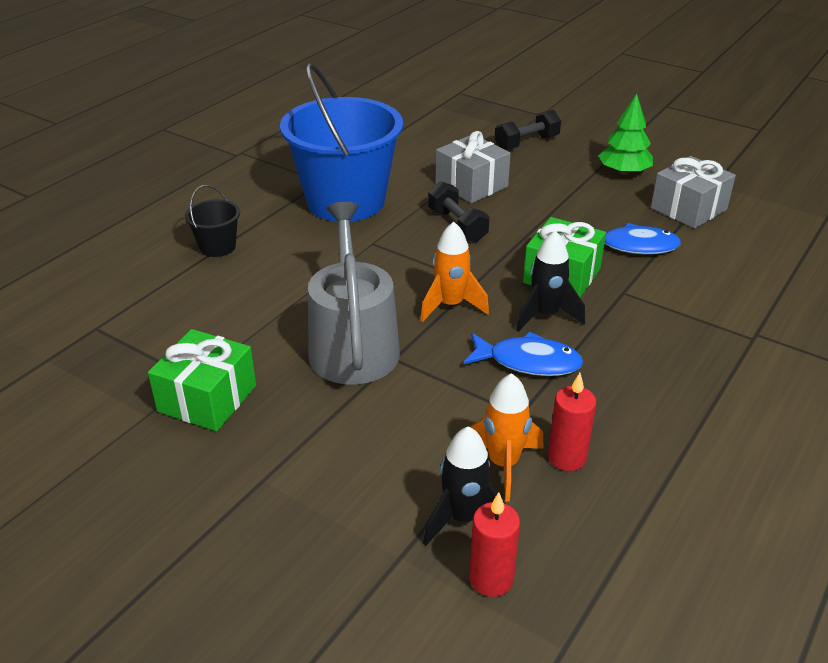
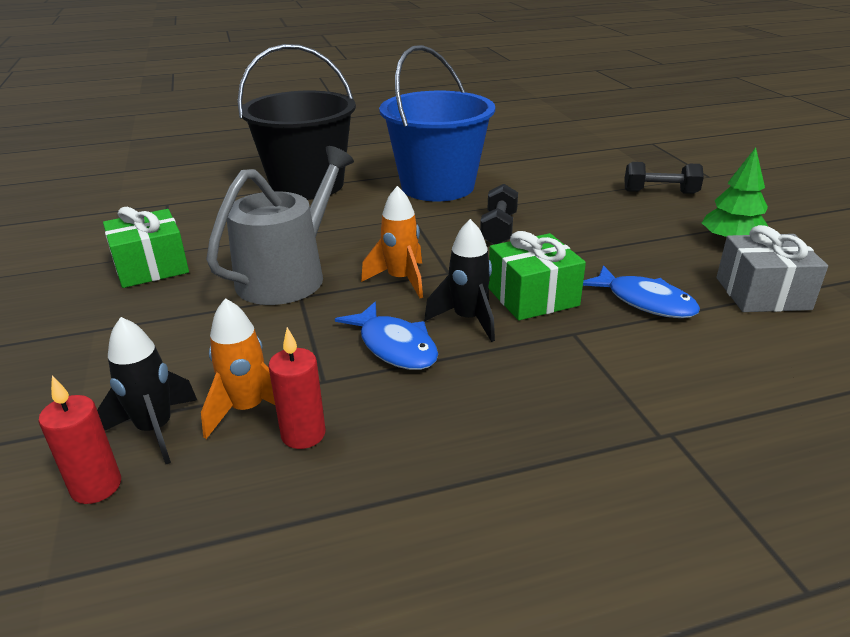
camera: 40 degrees right, 5 degrees down
(217, 247) = (307, 185): black bucket -> black bucket, size x2.35
(471, 185) = (558, 206): grey gift -> none

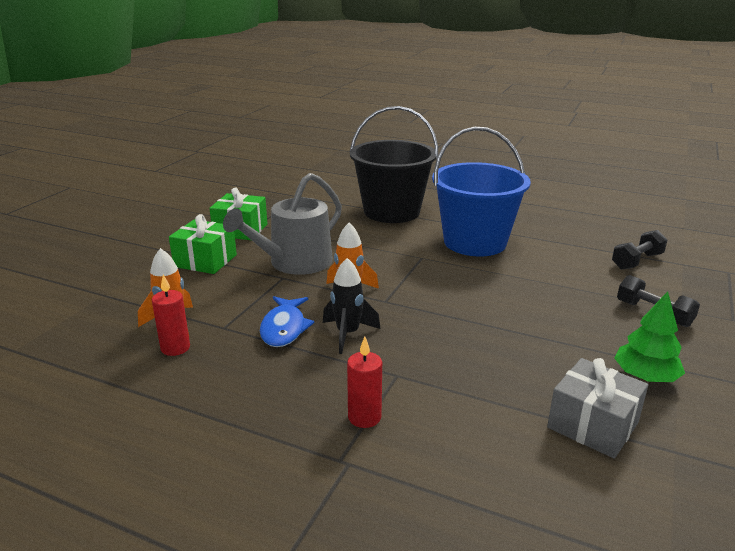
camera: 40 degrees right, 5 degrees down
(96, 486) = (76, 324): red candle -> red candle (364, 417)
(156, 430) = (127, 312): black rocket -> none
(288, 275) = (295, 263): grey watering can -> grey watering can turned 150 degrees clockwise
(499, 229) = (466, 288): black dumbbell -> black dumbbell (637, 261)
(533, 297) = (411, 340): green gift -> green gift (205, 261)
(645, 301) = (483, 382): blue fish -> none

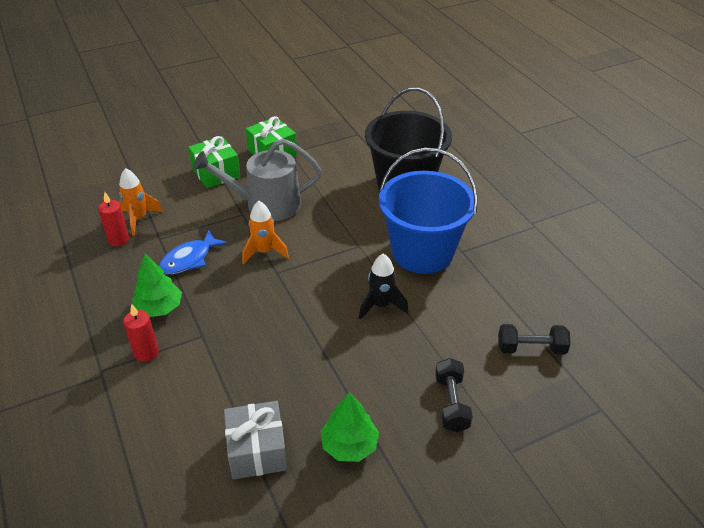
camera: 40 degrees right, 15 degrees up
(316, 377) = (159, 308): none -> green tree
(348, 334) = (217, 286): black rocket -> black rocket (381, 305)

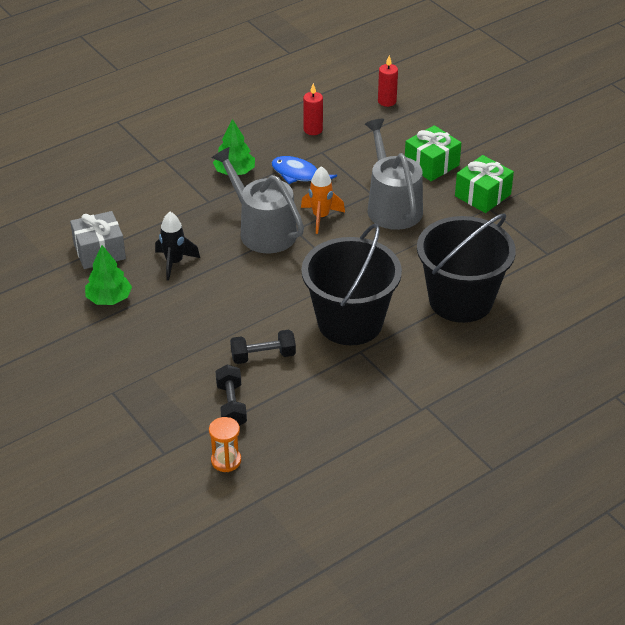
camera: 80 degrees right, 0 degrees up
(139, 219) = (344, 134): orange rocket -> none
(146, 353) = (185, 176): red candle -> red candle (387, 101)
(270, 296) = (263, 230): none -> grey watering can
(381, 305) = (266, 300): black rocket -> black rocket (174, 263)
(422, 252) = (350, 322): blue bucket -> black bucket
(451, 403) = (158, 354): black dumbbell -> black dumbbell (263, 356)
(607, 360) = (226, 461): none -> orange hourglass

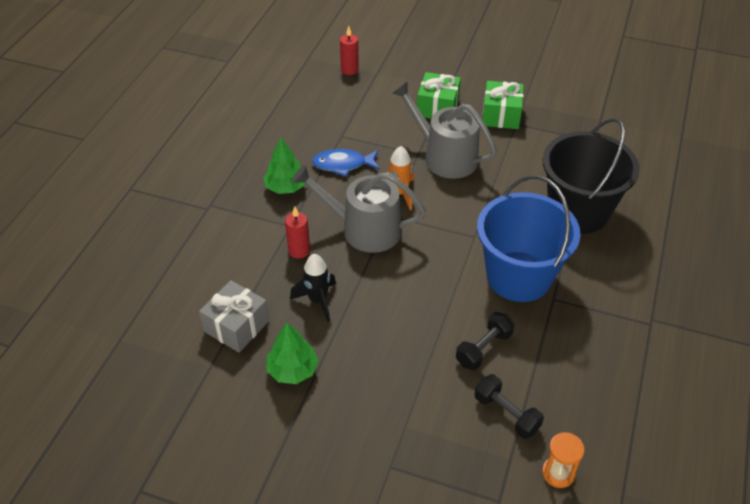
camera: 35 degrees left, 5 degrees up
(313, 130) = (315, 119): red candle -> red candle (299, 250)
(350, 322) = (518, 276): black bucket -> blue bucket

